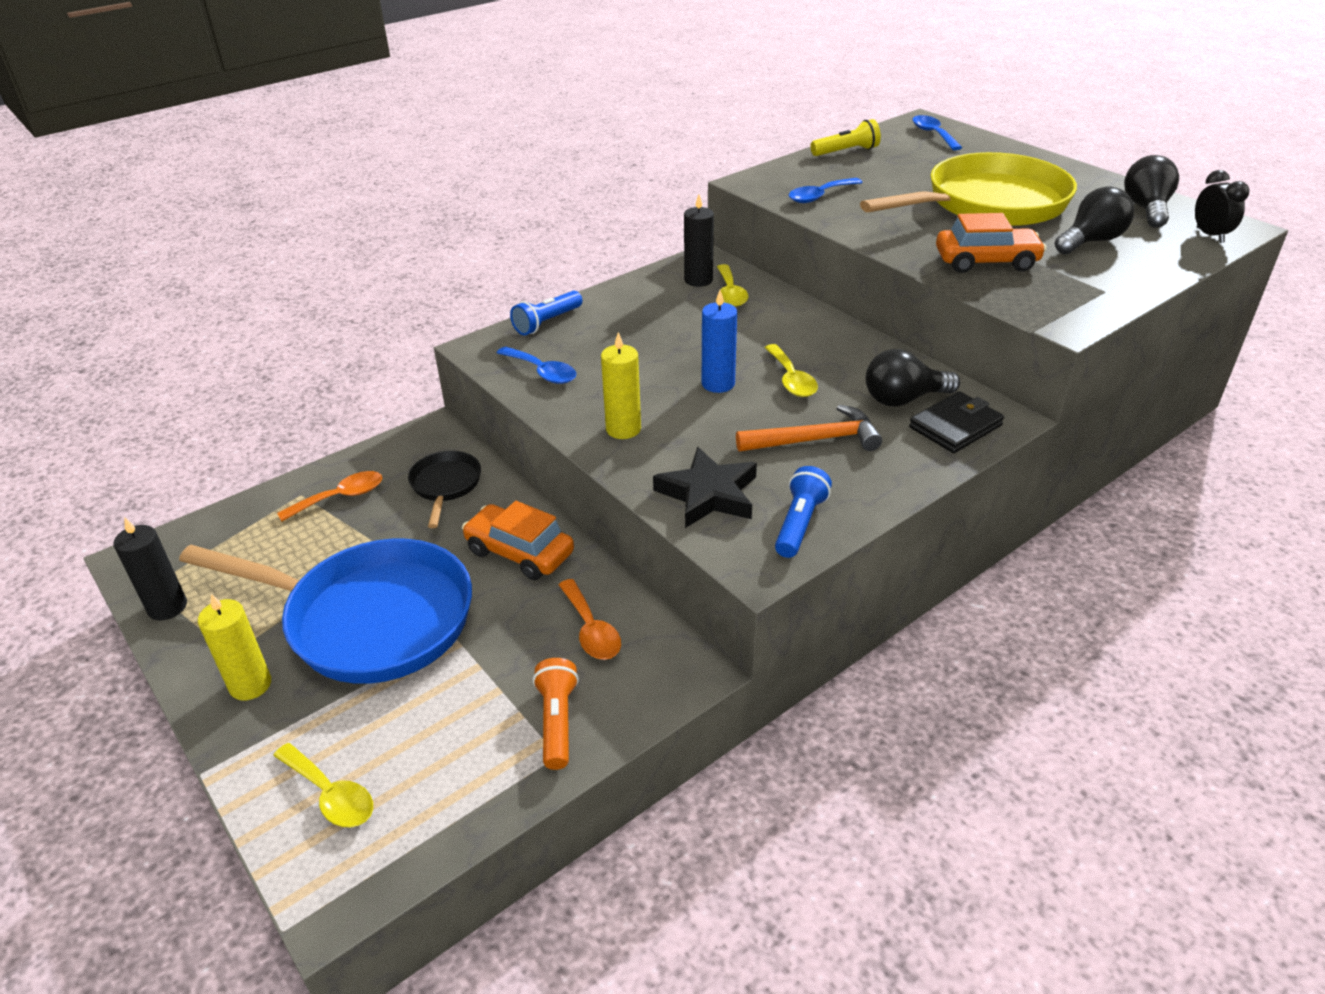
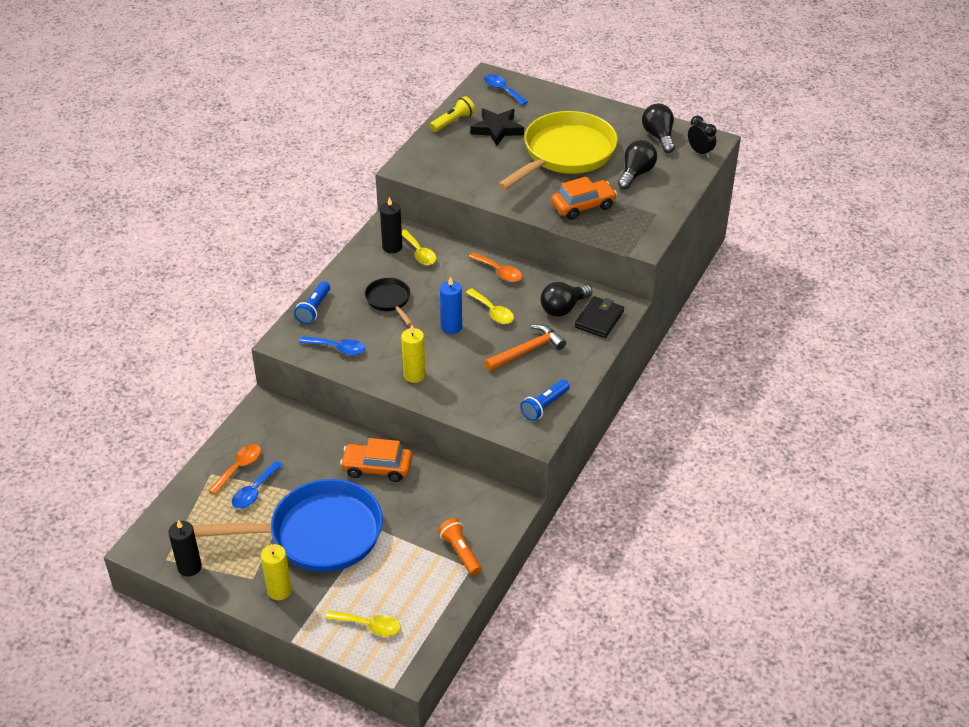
camera: 25 degrees left, 5 degrees up
(445, 485) = (301, 439): black pan -> black pan (389, 300)
(591, 630) = (447, 499): orange spoon -> orange spoon (499, 272)
(708, 494) = (487, 403): black star -> black star (497, 129)
(799, 523) = (544, 406): blue flashlight -> blue flashlight turned 135 degrees counterclockwise
(819, 196) = (457, 171): blue spoon -> blue spoon (254, 491)

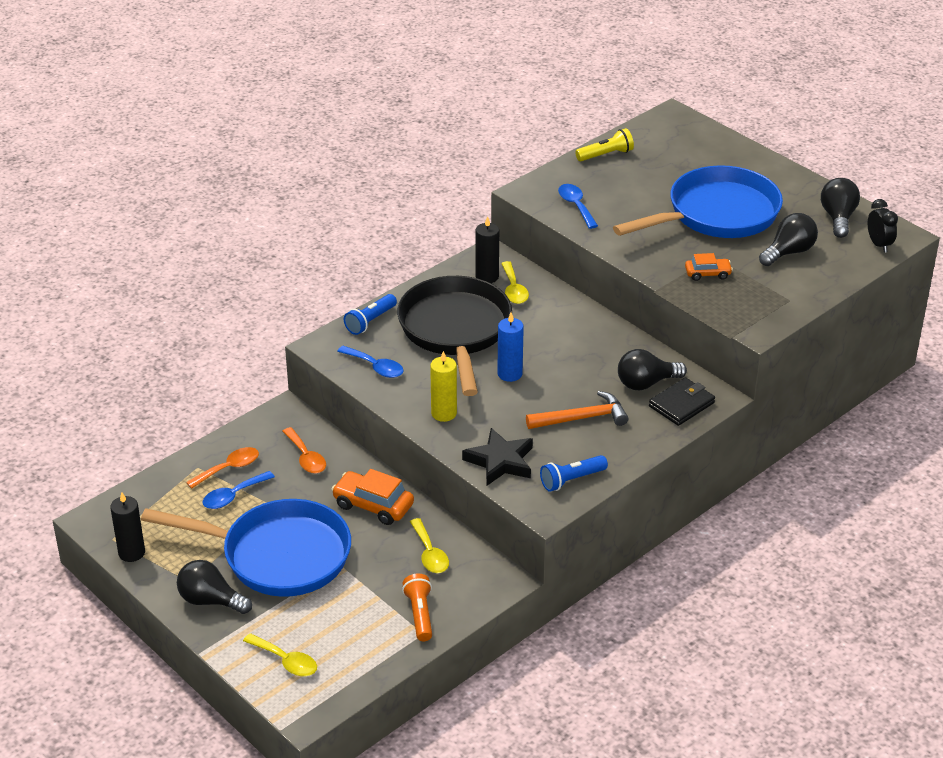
camera: 20 degrees right, 5 degrees down
(279, 590) = (210, 600): yellow candle -> black light bulb
(389, 300) = (455, 331): black pan -> black pan, size x2.17
(493, 312) = (564, 369): yellow spoon -> yellow spoon (430, 554)
(497, 129) = (652, 173): black star -> black star (500, 461)
(499, 272) = (593, 329): orange spoon -> orange spoon (306, 457)
(502, 90) = (680, 132): blue spoon -> blue spoon (576, 206)
(565, 154) = (717, 214): yellow pan -> blue pan
(583, 206) = (707, 274): orange car -> orange car, size x0.60

